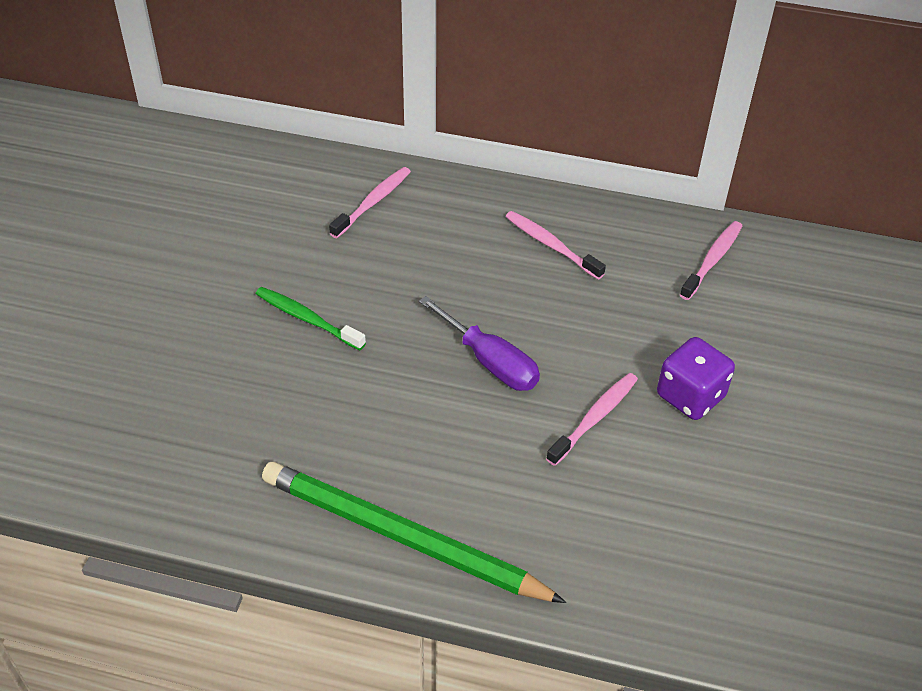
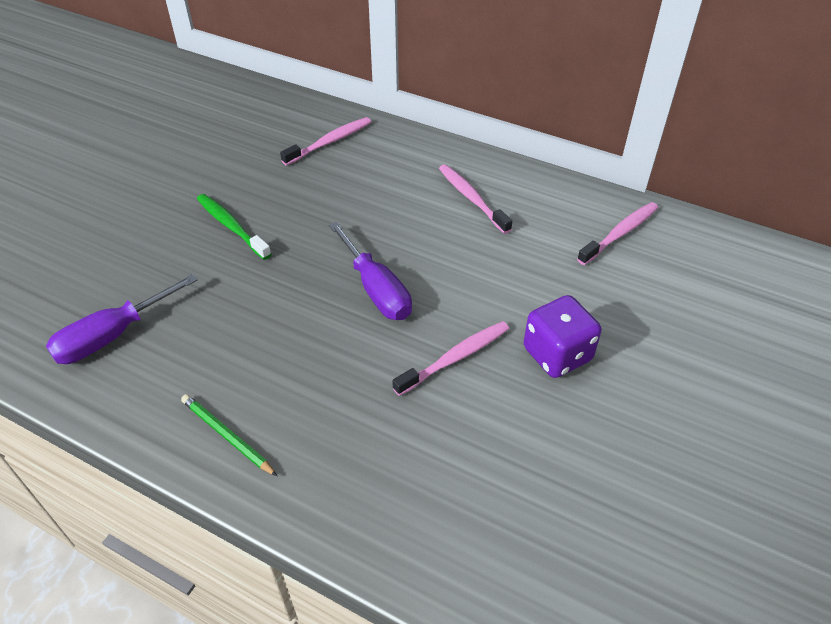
camera: 15 degrees right, 0 degrees up
(234, 461) = (112, 336): none -> purple screwdriver
(402, 537) = (227, 436): green pencil -> green pencil, size x0.43

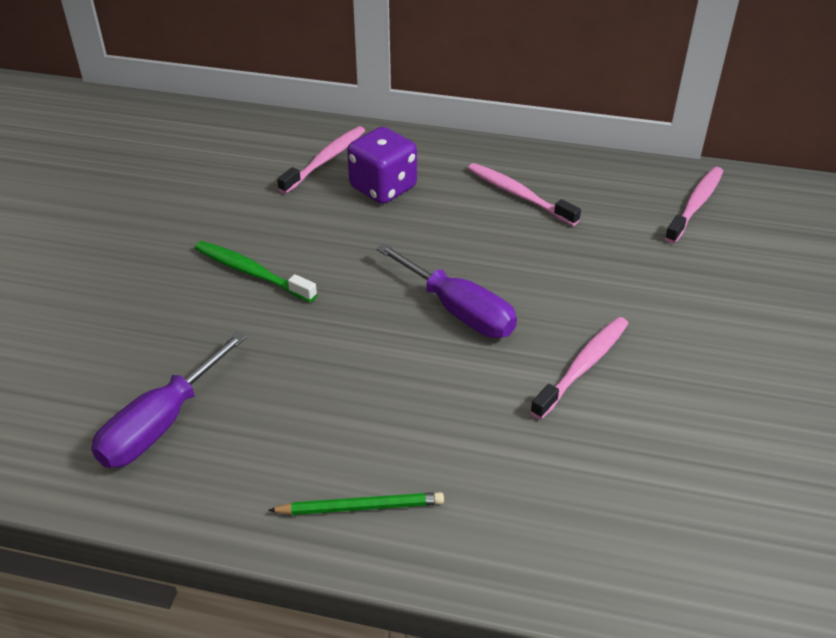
camera: 15 degrees left, 5 degrees down
(227, 436) = (360, 507): green pencil -> green pencil turned 150 degrees clockwise
(557, 354) = (690, 340): purple dice -> purple dice (383, 188)

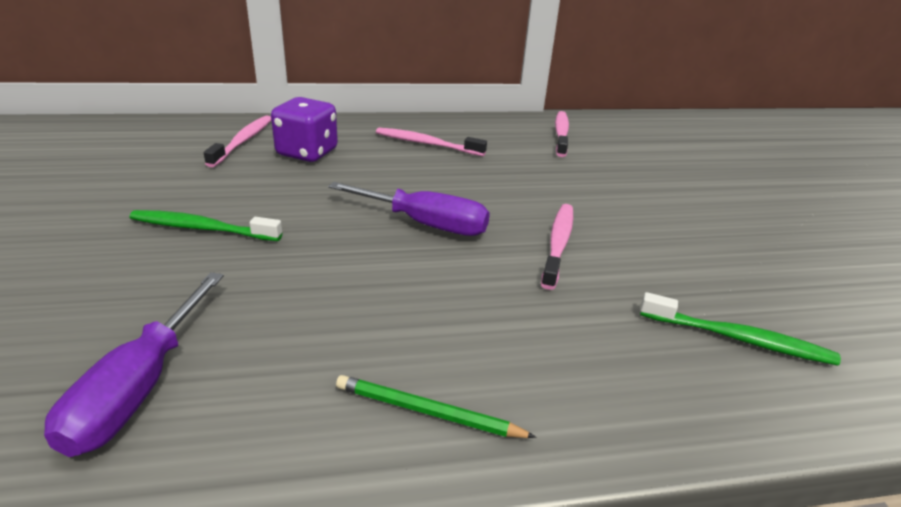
camera: 25 degrees left, 10 degrees down
(360, 507) = (428, 412): green pencil -> green pencil turned 135 degrees counterclockwise
(695, 523) = (738, 338): none -> green toothbrush

